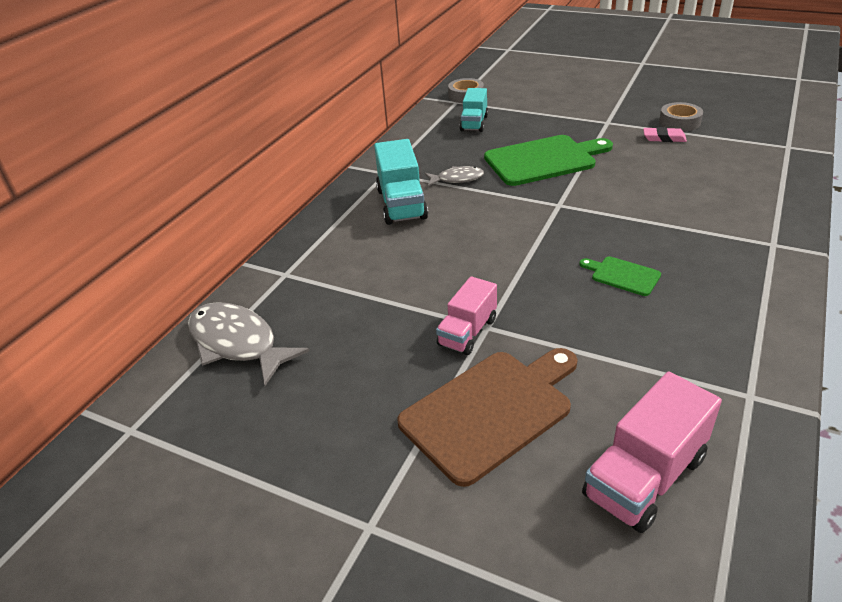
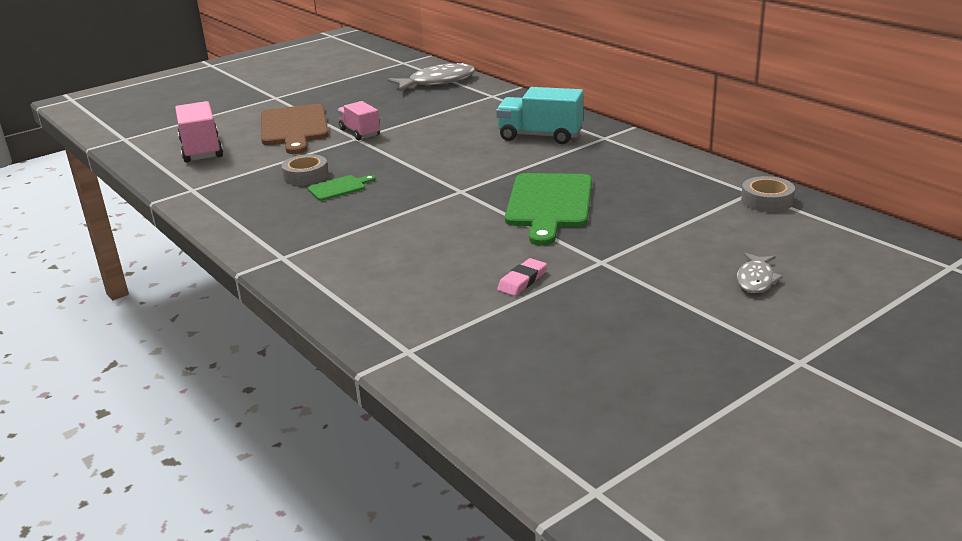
camera: 115 degrees right, 10 degrees down
(457, 179) = (558, 161): grey fish -> grey fish (756, 279)
(474, 123) = (676, 190): turquoise truck -> none
(679, 122) = (551, 307): grey tape -> grey tape (306, 176)

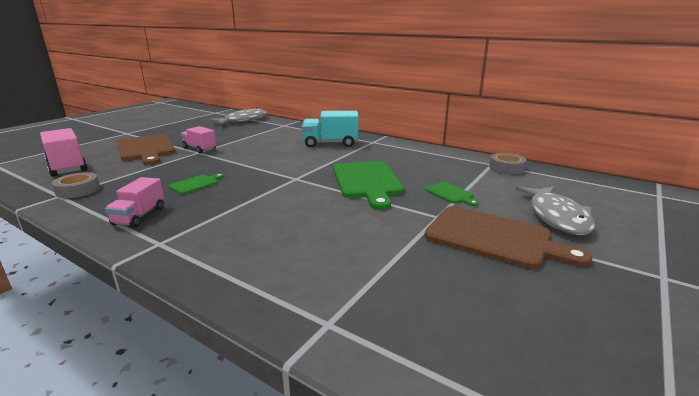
camera: 20 degrees left, 5 degrees down
(269, 224) = (139, 216): none -> pink truck
(306, 176) = (164, 178): grey tape -> grey tape (78, 190)
(522, 281) = (389, 238): pink eraser -> none
(645, 233) = (450, 194): none -> green cutting board
(645, 295) = (493, 238): none -> brown cutting board
(756, 279) = (557, 217): grey fish -> grey fish, size x1.81

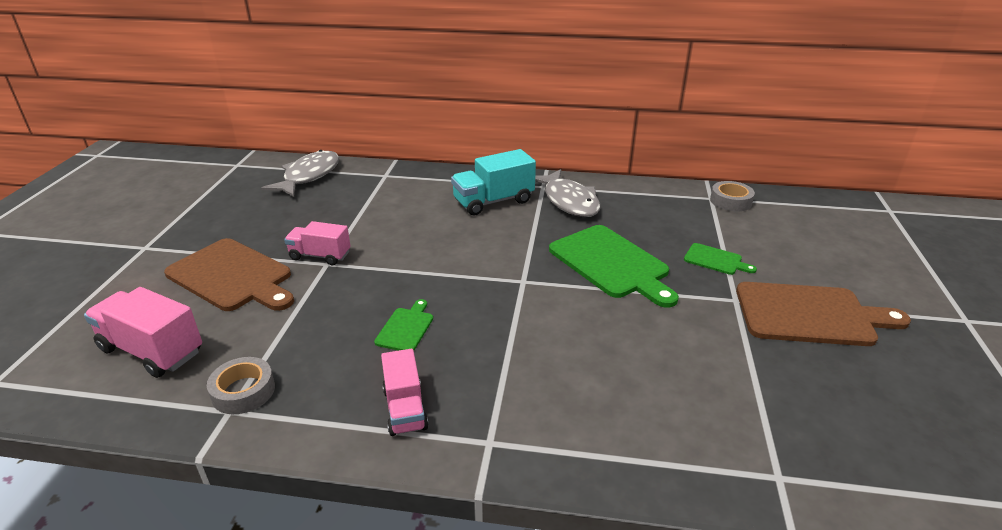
camera: 25 degrees left, 10 degrees up
(557, 217) = (836, 267): grey fish -> grey fish (569, 201)

